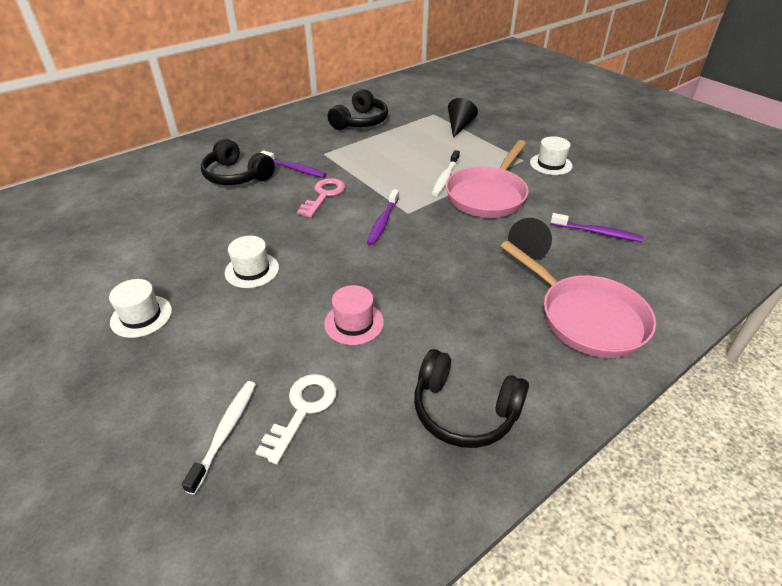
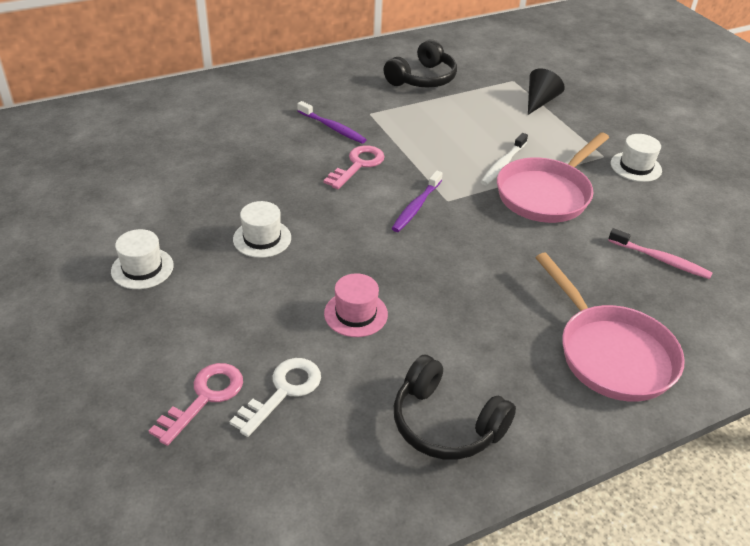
camera: 10 degrees right, 0 degrees up
(225, 432) = (204, 398): white toothbrush -> pink key
(237, 175) = (267, 126): black headphones -> none
(529, 248) = (574, 265): black cone -> none
(597, 232) = (660, 259): purple toothbrush -> pink toothbrush

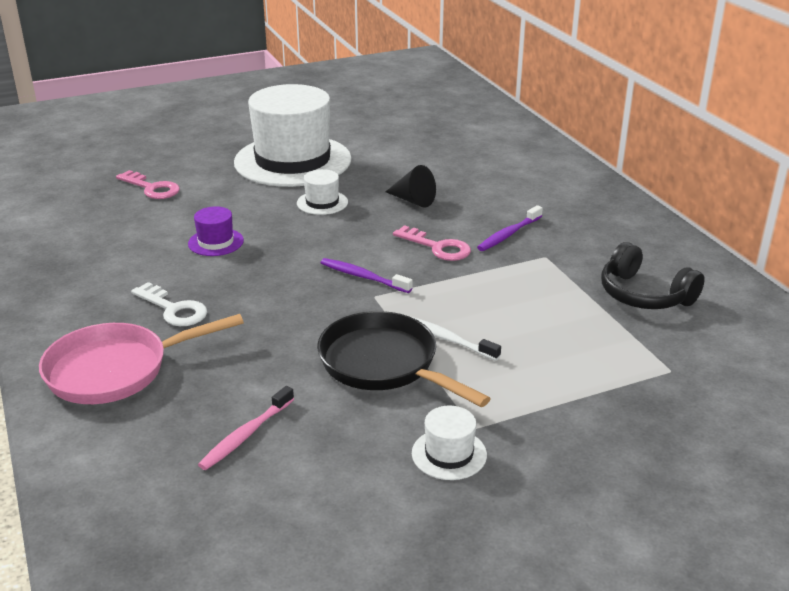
camera: 95 degrees right, 10 degrees down
(142, 268) = (293, 161): white hat -> white hat, size x2.47
(283, 391) = (144, 214): white key -> white key (173, 309)
(356, 314) = (216, 242): pink hat -> purple hat
(445, 423) = (81, 276): black headphones -> none
(539, 101) = (614, 388): black cone -> black cone (413, 200)
(546, 194) = (384, 364): pink pan -> black pan

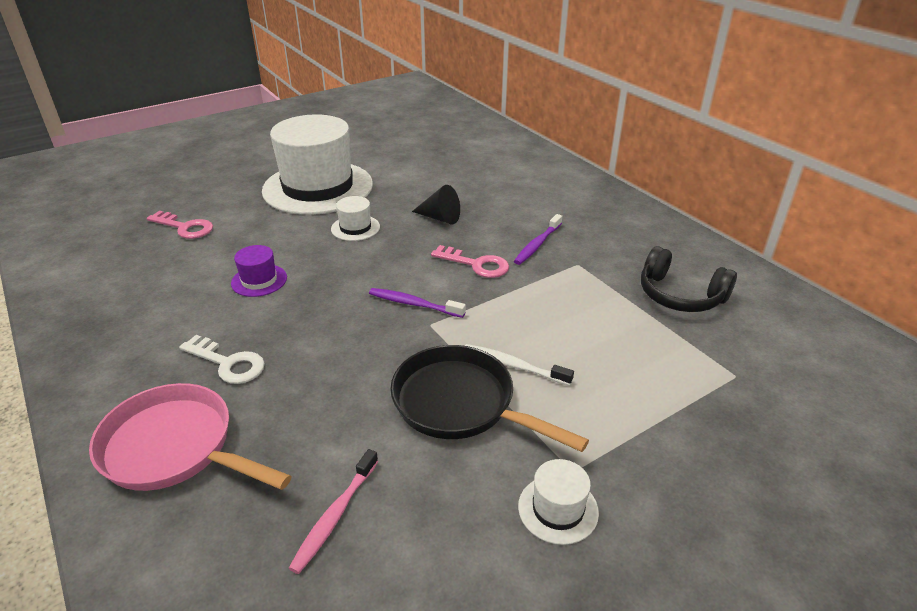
camera: 10 degrees left, 5 degrees up
(116, 370) = (175, 448): pink pan -> pink pan turned 60 degrees clockwise

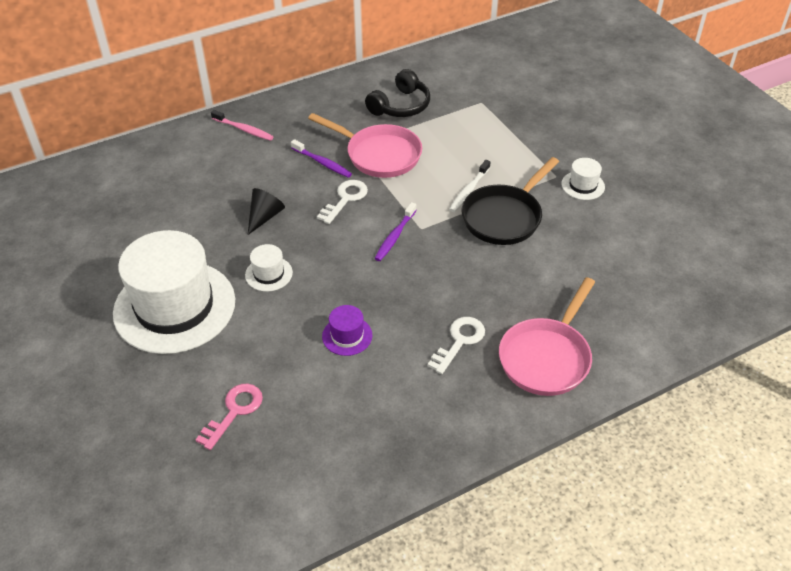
camera: 85 degrees left, 10 degrees up
(335, 516) = (595, 273): pink toothbrush -> pink toothbrush (244, 129)
(476, 264) = (345, 199): pink key -> white key
(566, 283) = (379, 155): none -> pink pan

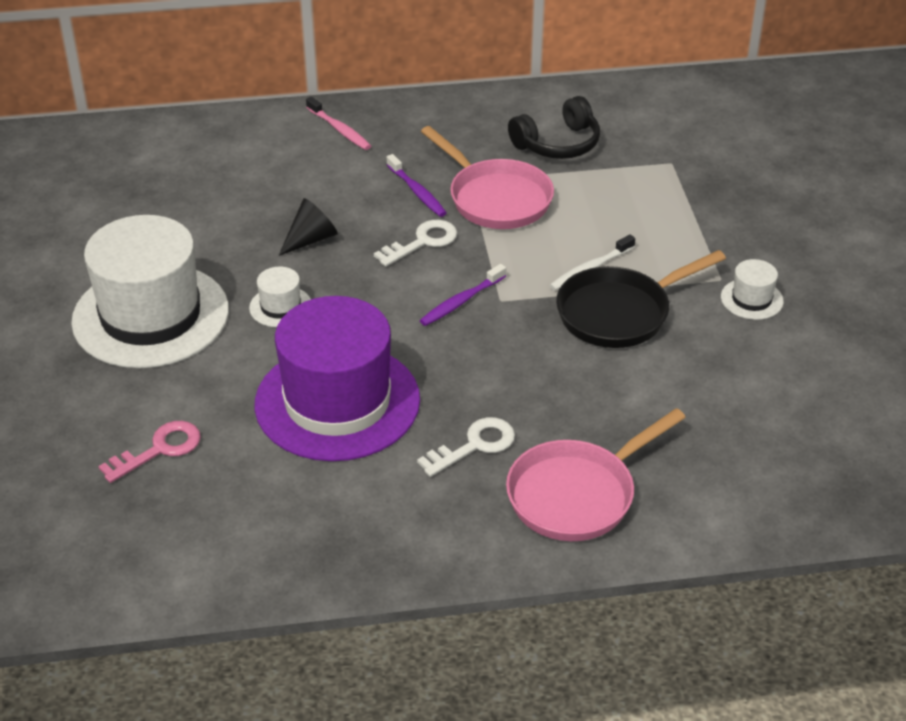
camera: 20 degrees right, 5 degrees down
(347, 336) = (337, 402): purple hat -> purple hat, size x2.47

